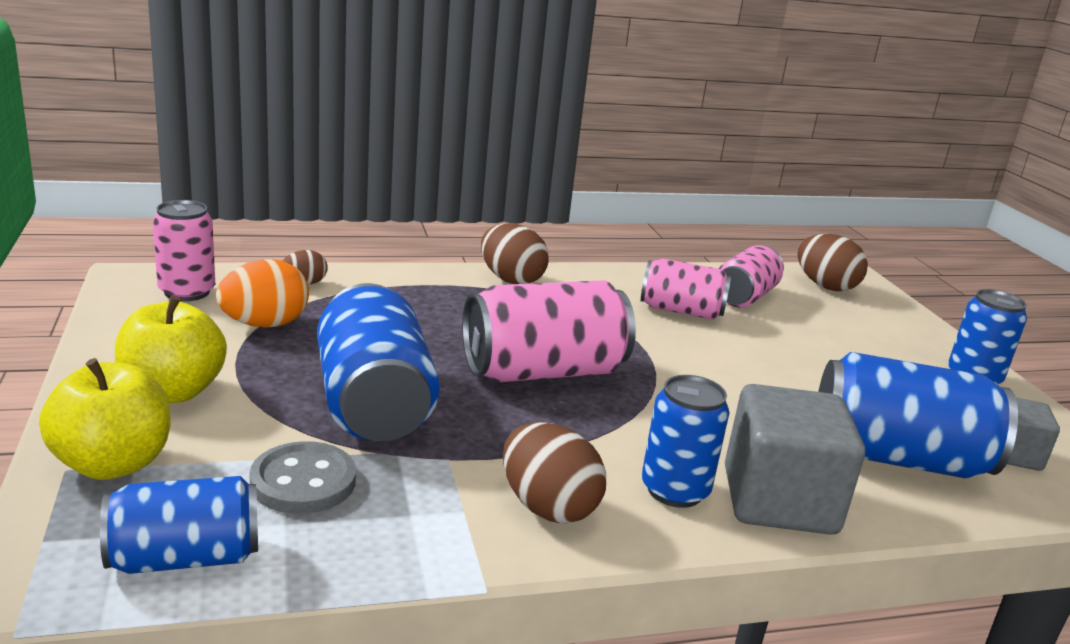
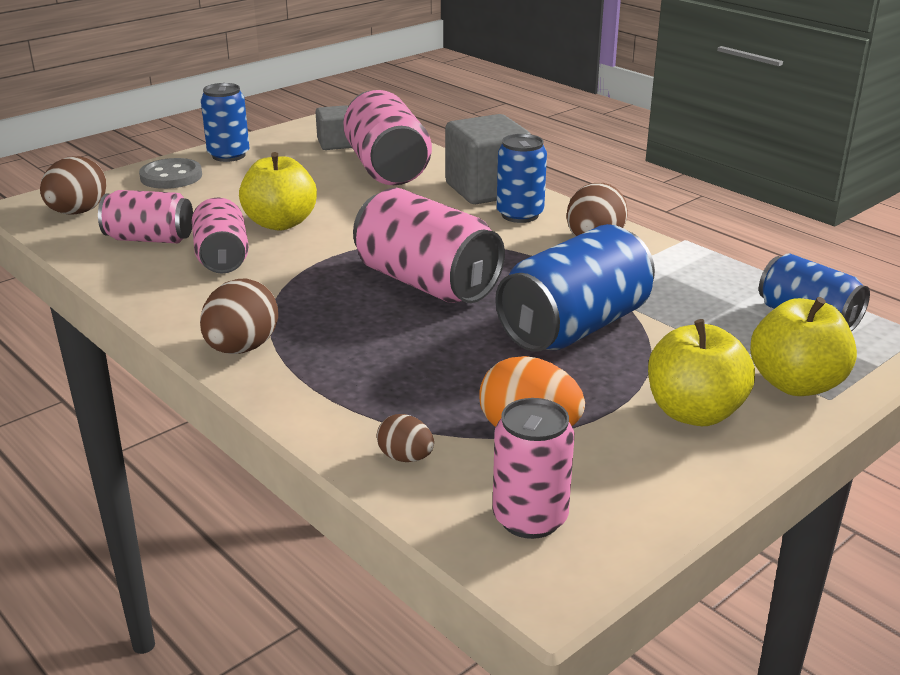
camera: 115 degrees left, 5 degrees up
(303, 481) = (695, 314): grey button -> grey button (171, 176)
(745, 351) = (280, 223): none -> yellow apple
(896, 458) = (386, 168): blue can -> pink can

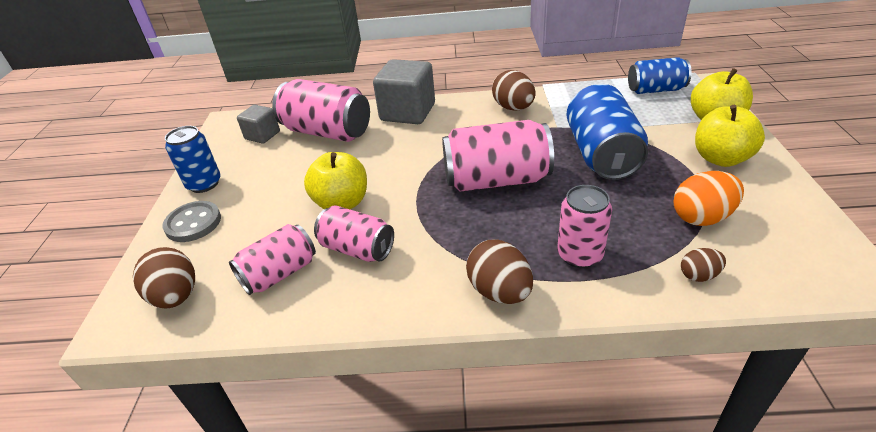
camera: 45 degrees left, 10 degrees up
(520, 215) = (453, 115): blue can -> none
(530, 518) = (794, 256): pink can -> pink can (580, 255)

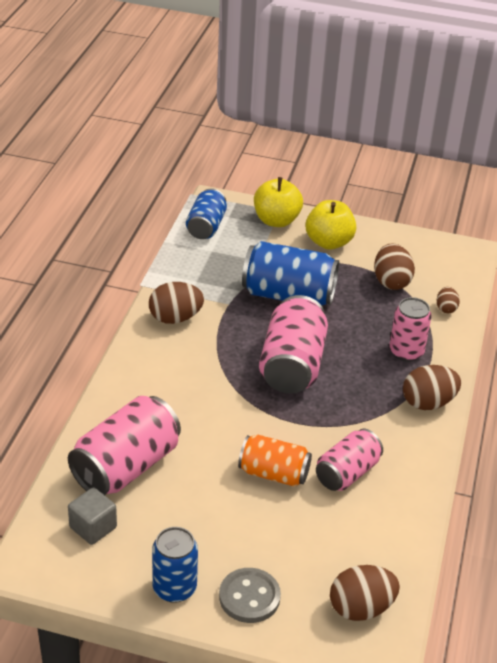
camera: 80 degrees left, 0 degrees up
(279, 273) = (358, 530): pink can -> none
(342, 203) = (274, 473): yellow apple -> orange can
(408, 112) = (128, 394): grey cube -> none
(701, 217) = (391, 282): orange egg -> brown egg

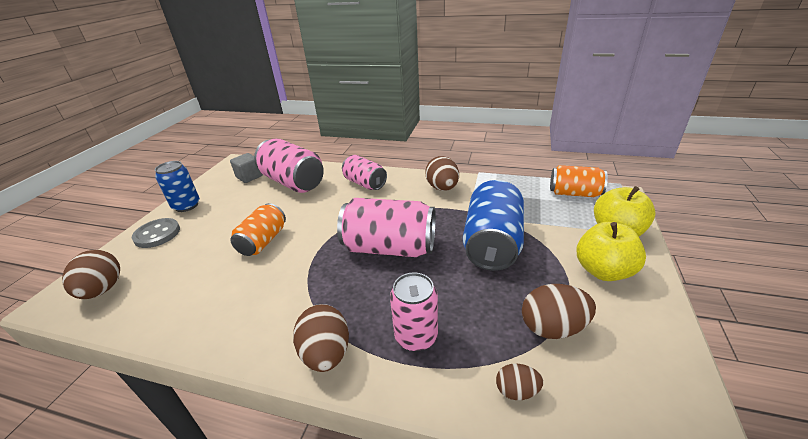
camera: 95 degrees right, 5 degrees down
(206, 227) = (574, 193): blue can -> orange can
(347, 473) = (246, 283): pink can -> pink can (365, 183)

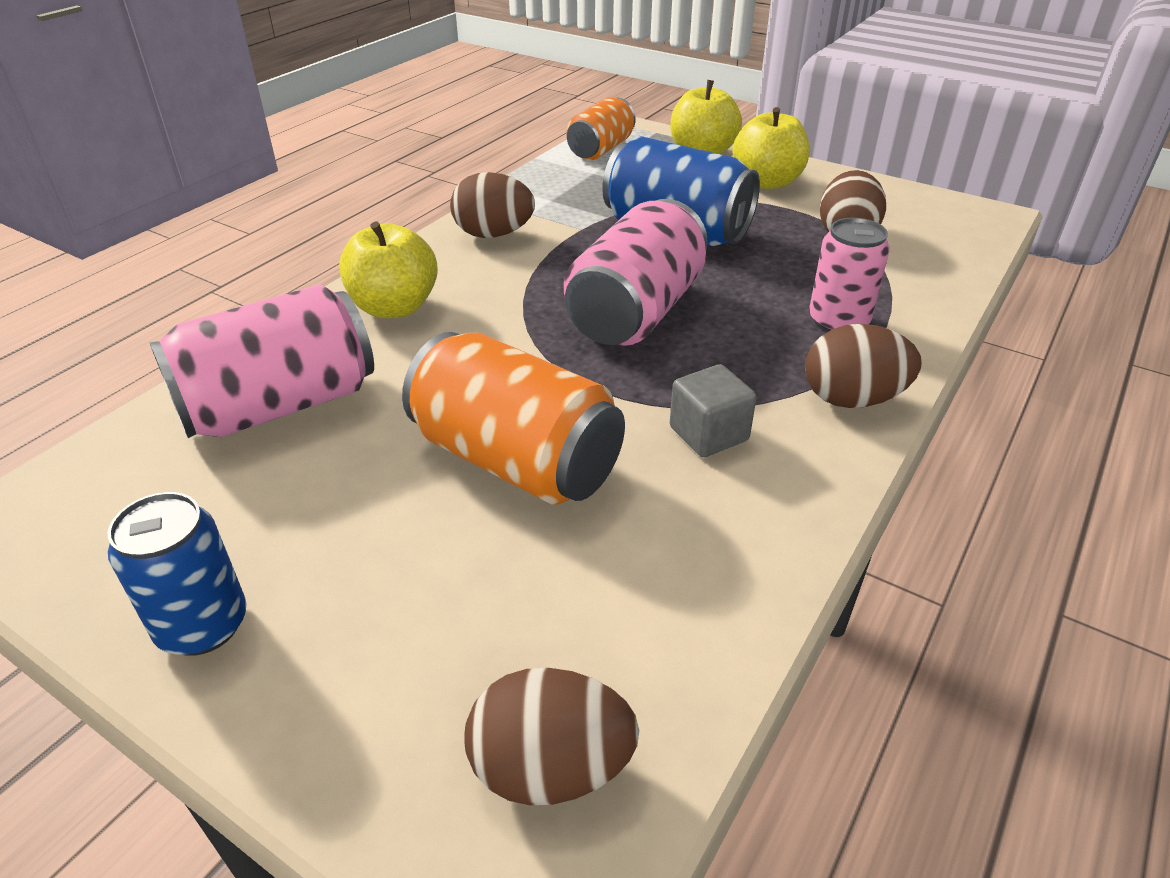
camera: 75 degrees left, 5 degrees up
(157, 234) = (330, 680): grey button -> none
(249, 177) = (152, 486): grey cube -> grey cube (708, 434)
(263, 241) = (516, 460): orange can -> orange can, size x1.59
(365, 183) = (394, 307): pink can -> yellow apple
(516, 391) = (927, 276): brown egg -> none

